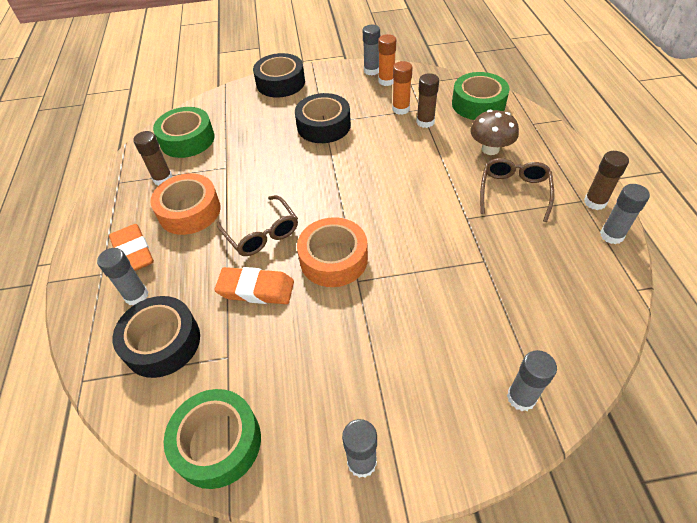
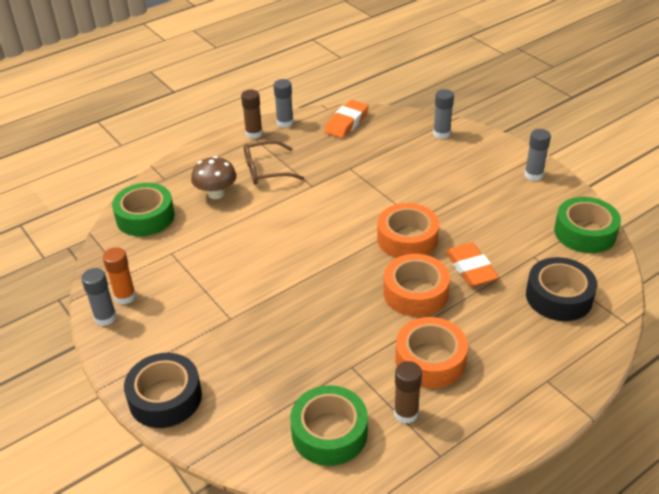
camera: 120 degrees left, 10 degrees down
(133, 252) = (507, 372): orange eraser -> orange eraser (346, 123)
(136, 296) = (542, 338): grey glue stick -> none
(262, 233) = (415, 293): brown glasses -> orange tape
(323, 126) = (237, 316): black tape -> none
(401, 109) = (178, 267): orange glue stick -> none
(425, 122) = (193, 243): brown glue stick -> none

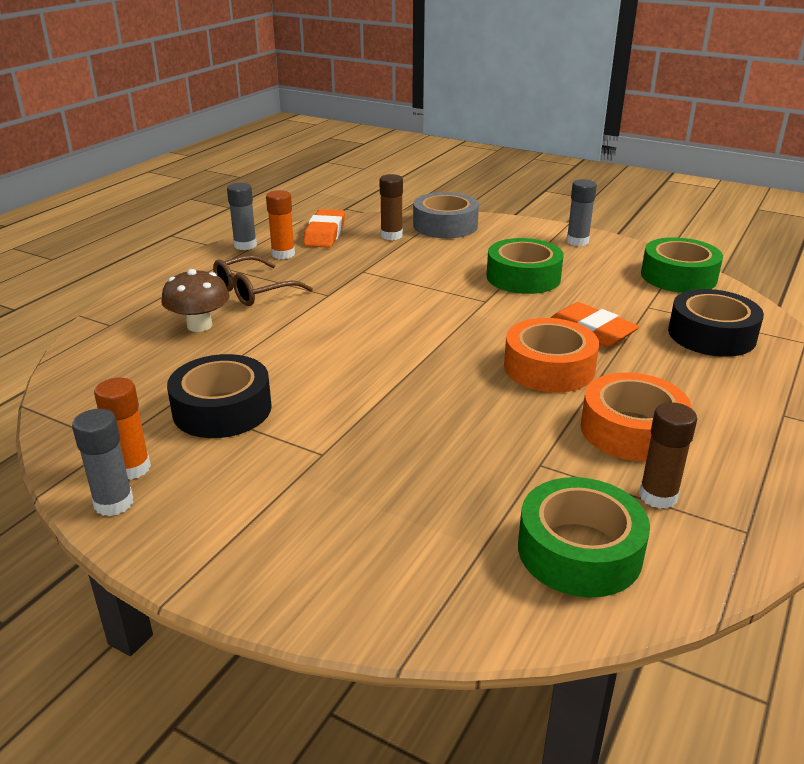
camera: 25 degrees left, 10 degrees down
(145, 217) = (106, 370): green tape -> green tape (523, 277)
(165, 397) = (290, 582): black tape -> black tape (222, 409)
(254, 133) = (210, 261): brown glue stick -> brown glue stick (391, 236)
(305, 138) = (283, 254): none -> orange glue stick
(407, 239) = (491, 320): orange tape -> none
(441, 134) = (445, 225): grey glue stick -> grey tape

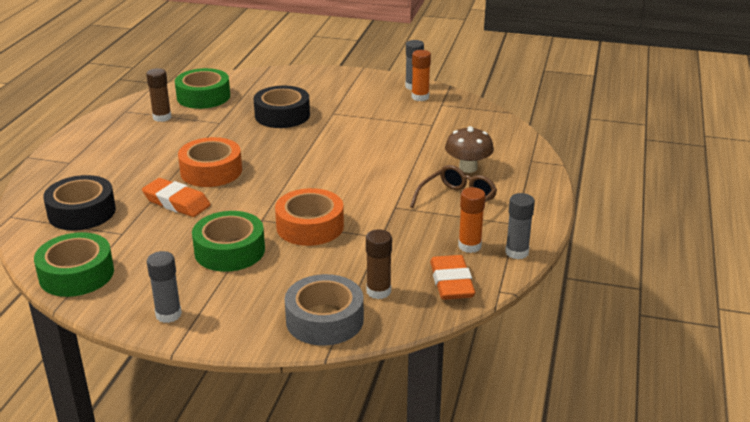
camera: 165 degrees right, 0 degrees up
(222, 409) = (401, 124): black tape -> black tape (282, 115)
(631, 430) = (166, 143): orange tape -> orange tape (310, 226)

